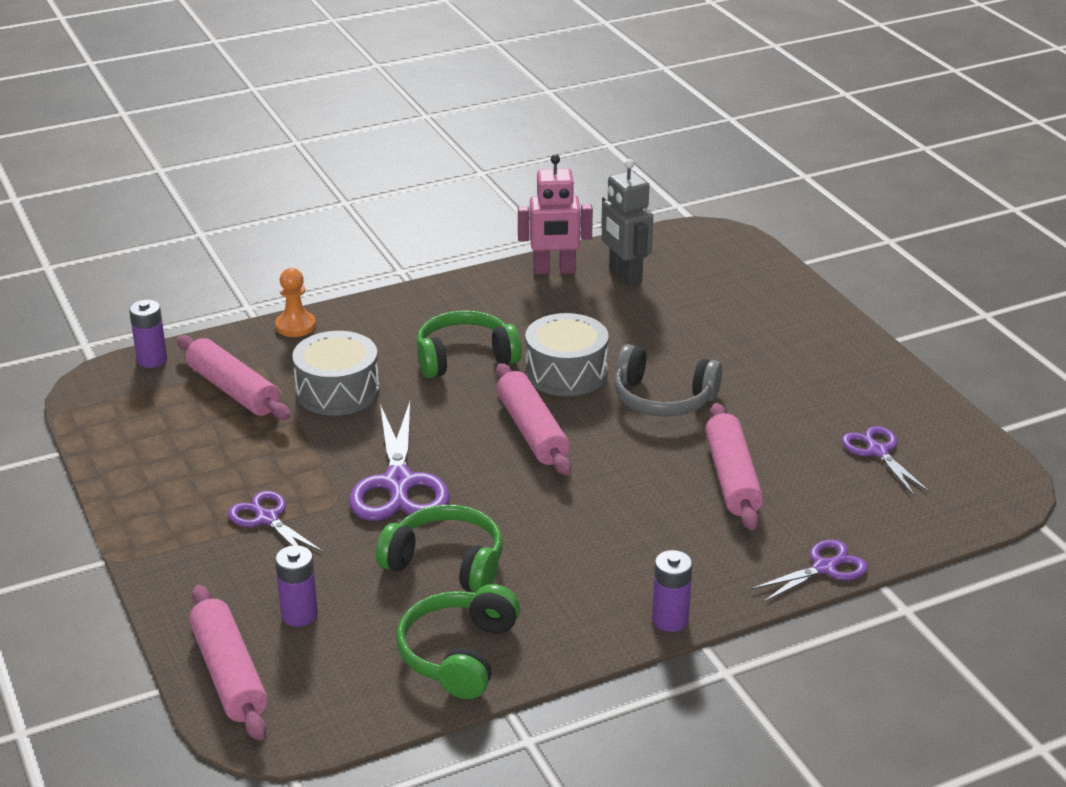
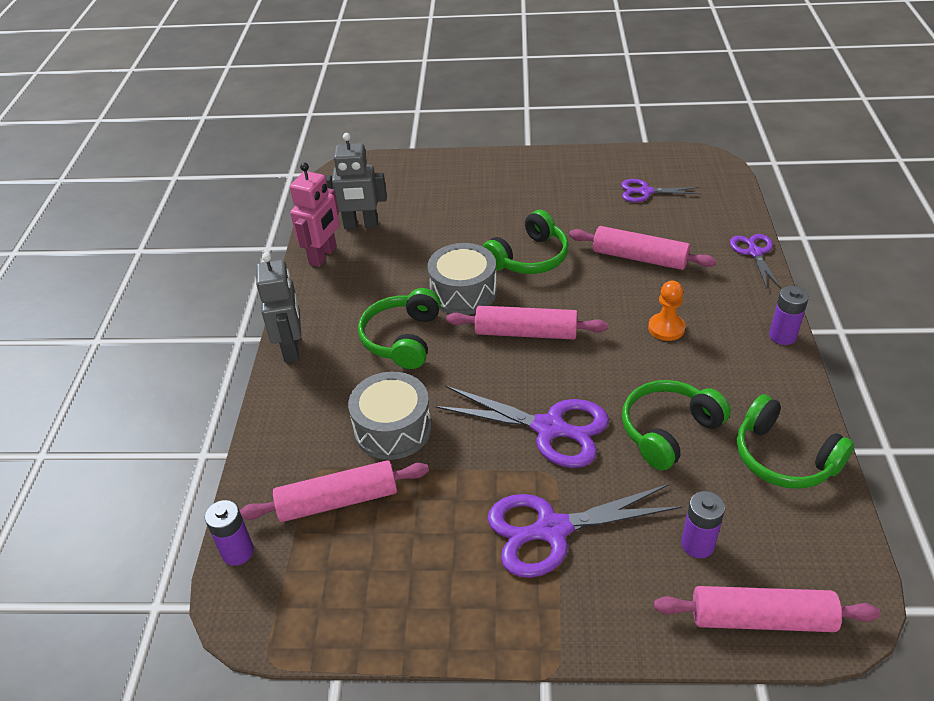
camera: 60 degrees left, 10 degrees up
(267, 518) = (551, 530): purple scissors -> purple scissors, size x1.70
(295, 326) = (270, 428): orange pawn -> orange pawn (666, 328)
(404, 301) = (291, 348): none -> grey robot
(663, 399) = (529, 257): grey headphones -> green headphones

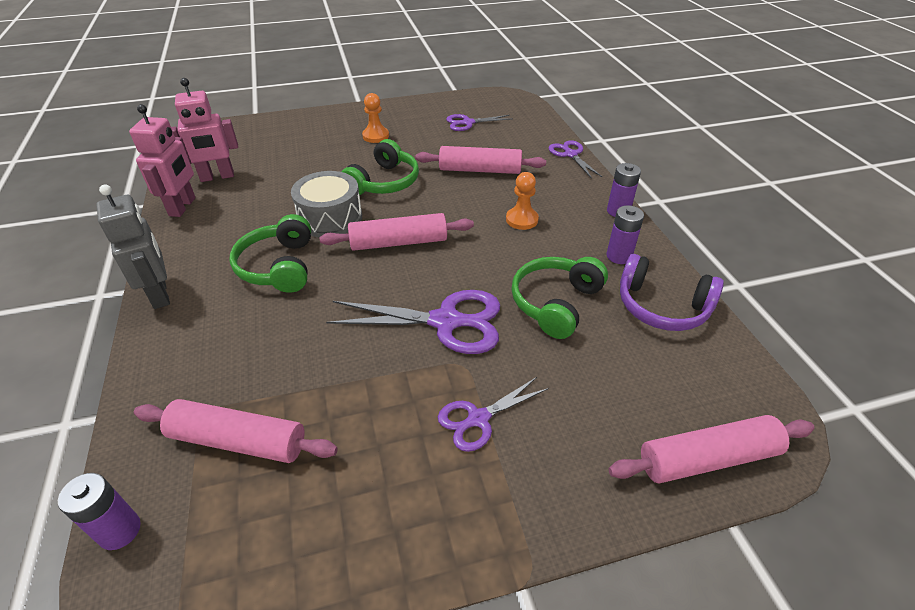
camera: 20 degrees left, 0 degrees up
(338, 501) = (238, 441): pink rolling pin -> pink rolling pin turned 45 degrees clockwise
(361, 225) = (217, 177): grey robot -> pink robot
(393, 429) = (286, 352): grey drum -> none
(535, 196) = (376, 136): none -> orange pawn
(551, 530) = (478, 419): purple scissors -> purple scissors, size x0.59
(697, 544) = (621, 400): purple battery -> purple battery (619, 256)
(784, 457) = (662, 306): green headphones -> purple headphones

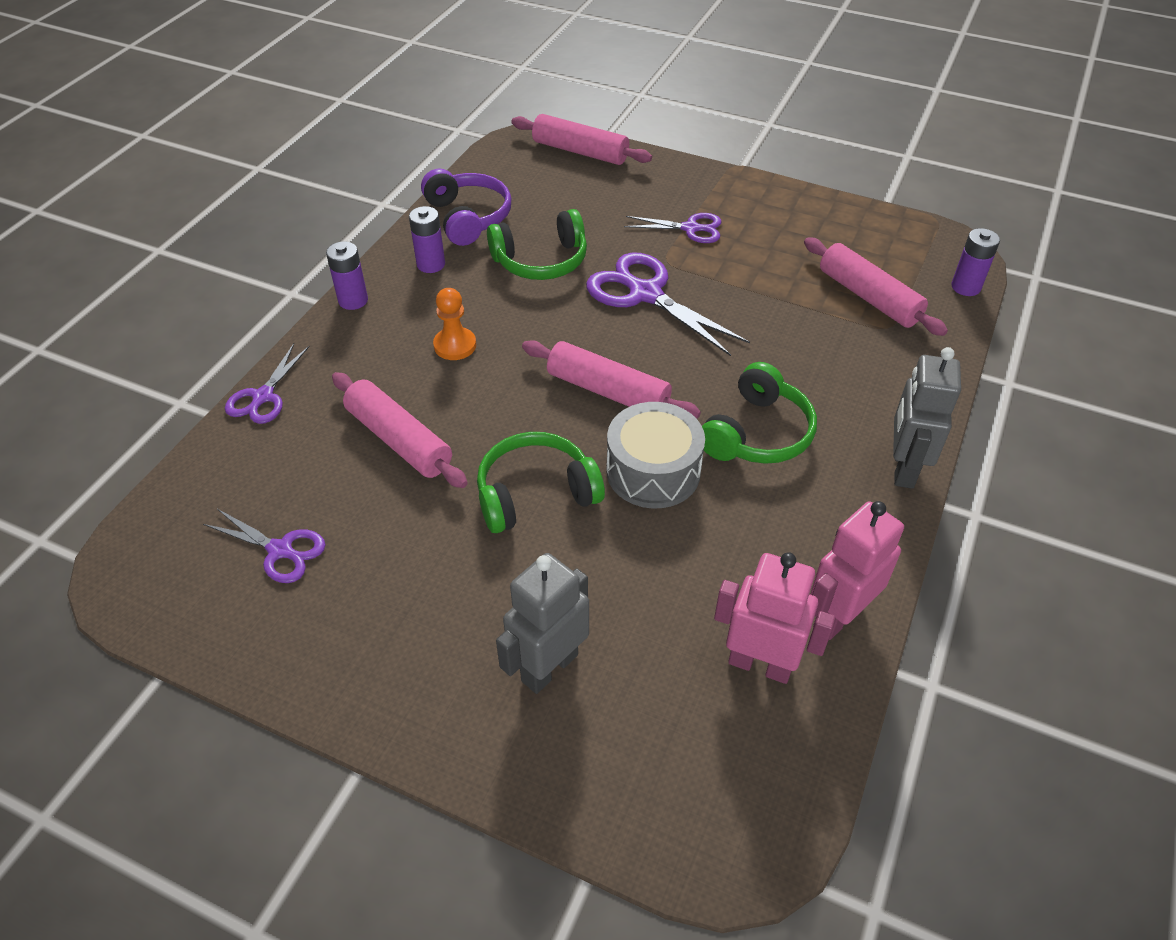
camera: 140 degrees left, 5 degrees up
(314, 141) = (549, 667): none -> grey robot
(376, 136) = (445, 612): orange pawn -> none

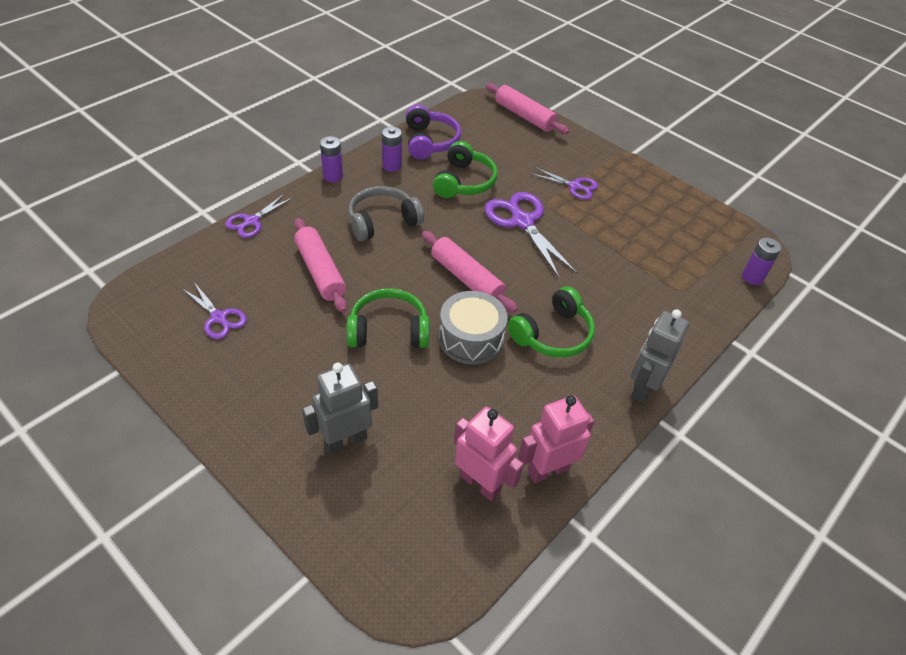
camera: 15 degrees right, 0 degrees up
(455, 345) = (382, 222): orange pawn -> grey headphones
(541, 260) = (464, 182): green headphones -> green headphones turned 75 degrees counterclockwise
(869, 297) = (677, 265): pink rolling pin -> none

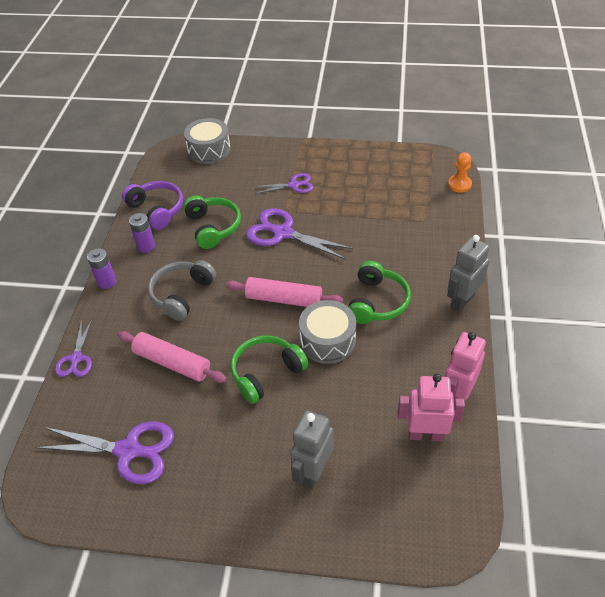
camera: 30 degrees left, 0 degrees up
(219, 318) = (129, 451): purple scissors -> purple scissors, size x1.70
(524, 116) = (209, 150): pink rolling pin -> grey drum
(643, 387) = (462, 301): grey robot -> grey robot turned 45 degrees clockwise
(752, 277) = (459, 184): purple battery -> orange pawn

